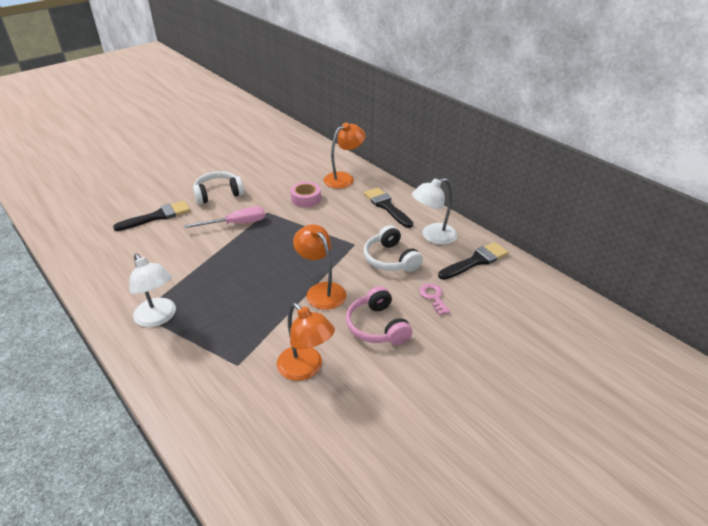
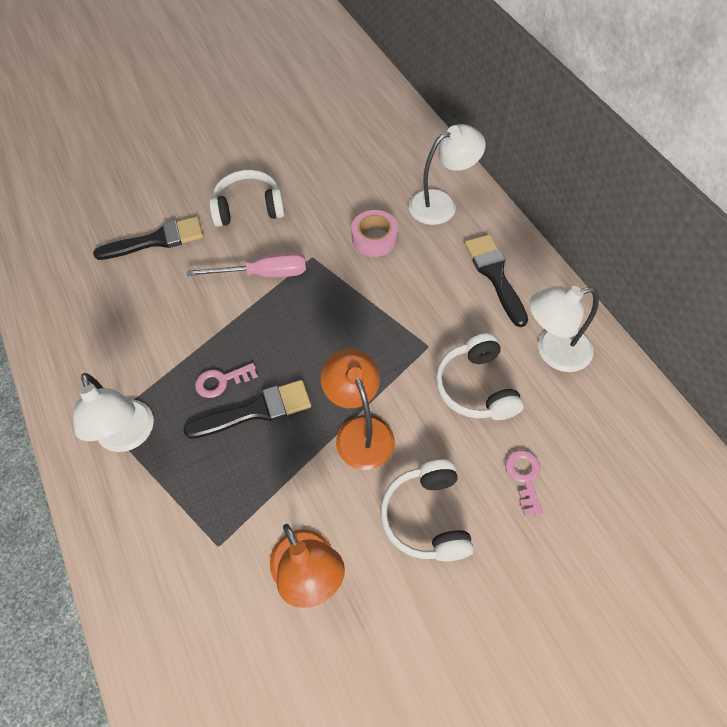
camera: 15 degrees right, 20 degrees up
(220, 280) = (221, 381): none -> pink key
(344, 178) = (441, 203): orange lamp -> white lamp
(377, 326) = (426, 517): pink headphones -> white headphones
(476, 261) = (609, 416): black brush -> black brush (256, 411)

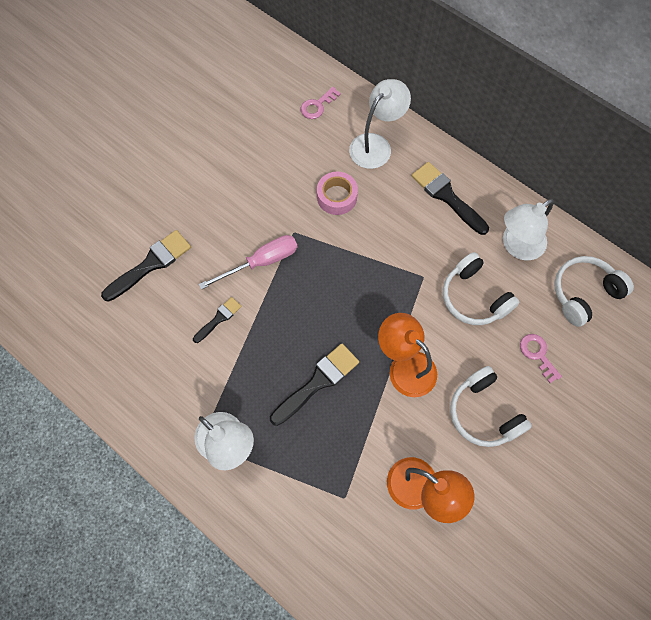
camera: 25 degrees left, 10 degrees up
(191, 312) = (219, 318): none -> black brush
(221, 381) = (277, 369): pink key -> pink key (317, 106)
(249, 208) = (215, 205): white headphones -> white headphones (584, 293)

